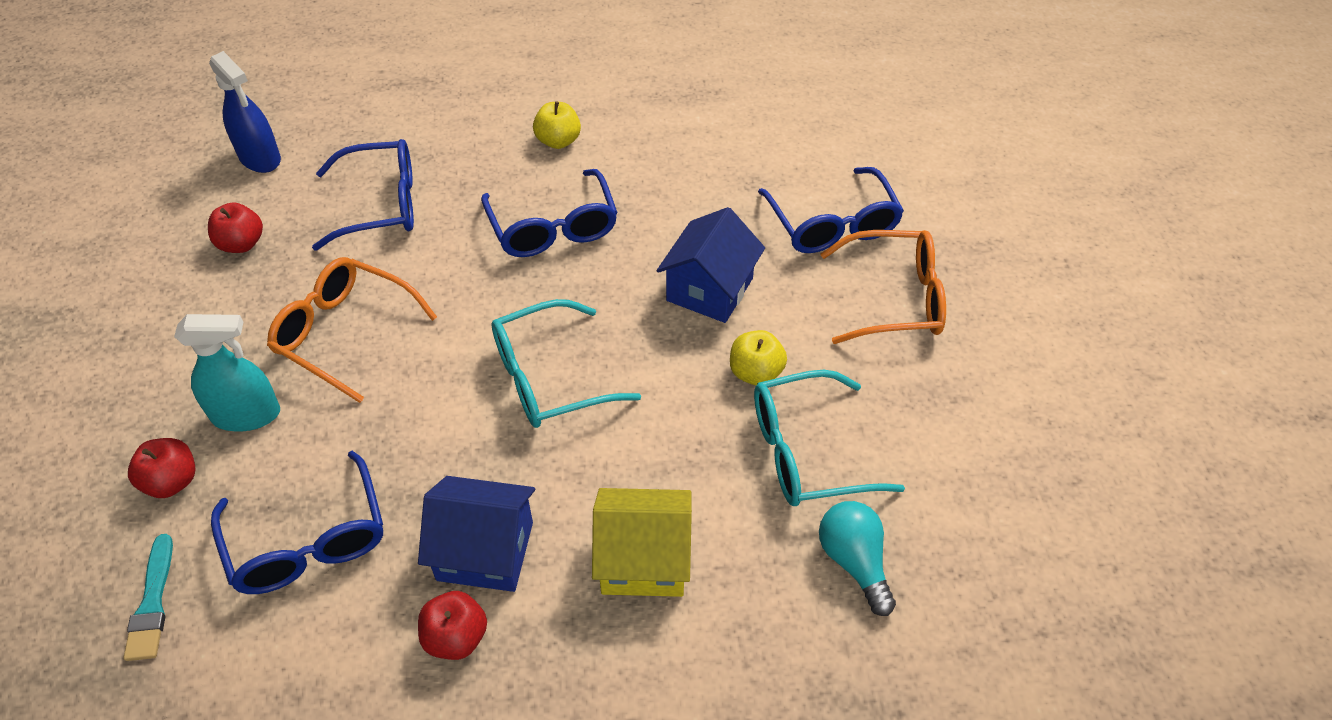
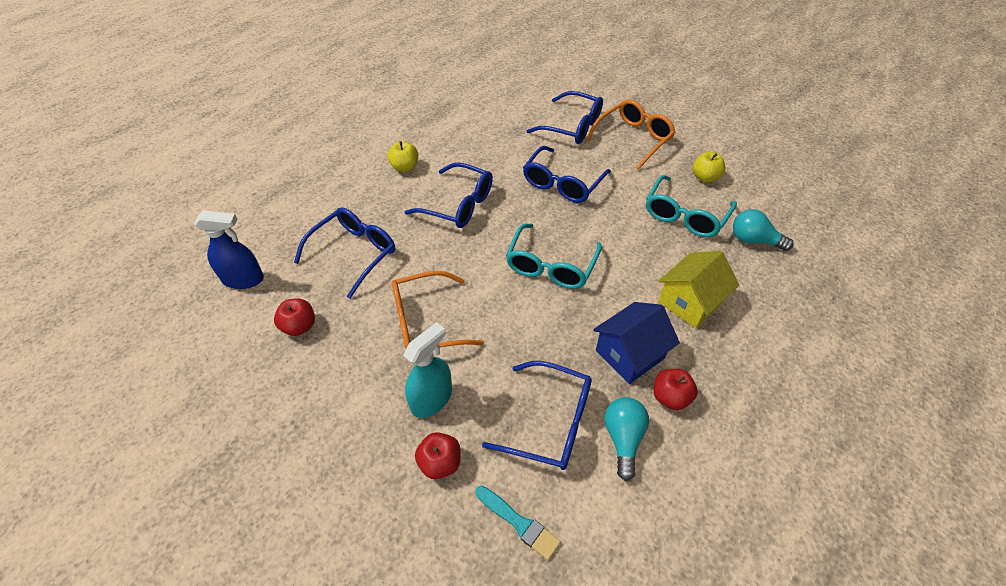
camera: 45 degrees left, 0 degrees up
(347, 627) = (623, 438): none -> turquoise light bulb
(709, 289) = (563, 183): blue house -> blue glasses
(755, 373) = (626, 201): yellow apple -> yellow apple (705, 177)

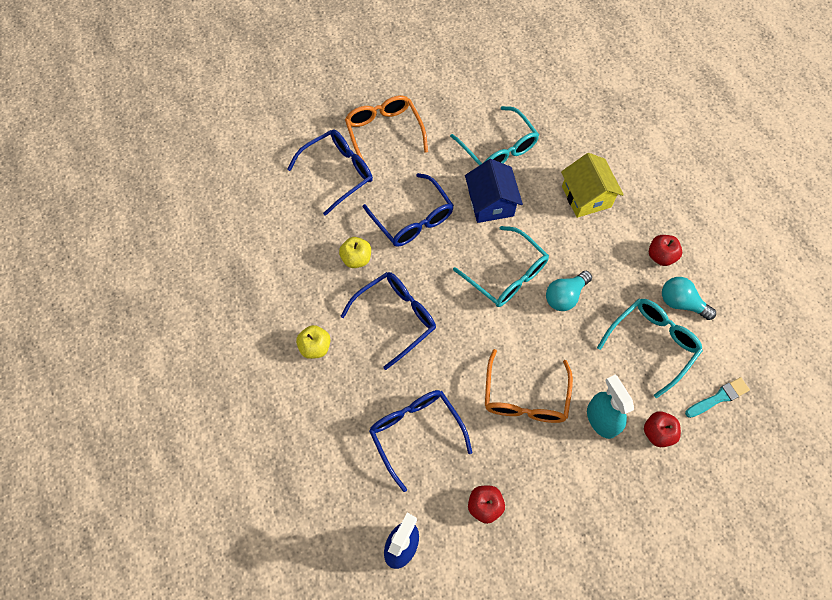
camera: 65 degrees left, 15 degrees up
(549, 422) = (651, 344): blue glasses -> turquoise glasses
(630, 354) = (616, 262): blue house -> blue house (491, 203)
(705, 177) = (462, 108): yellow apple -> yellow apple (356, 258)
(754, 240) = (546, 118): turquoise light bulb -> turquoise light bulb (565, 296)

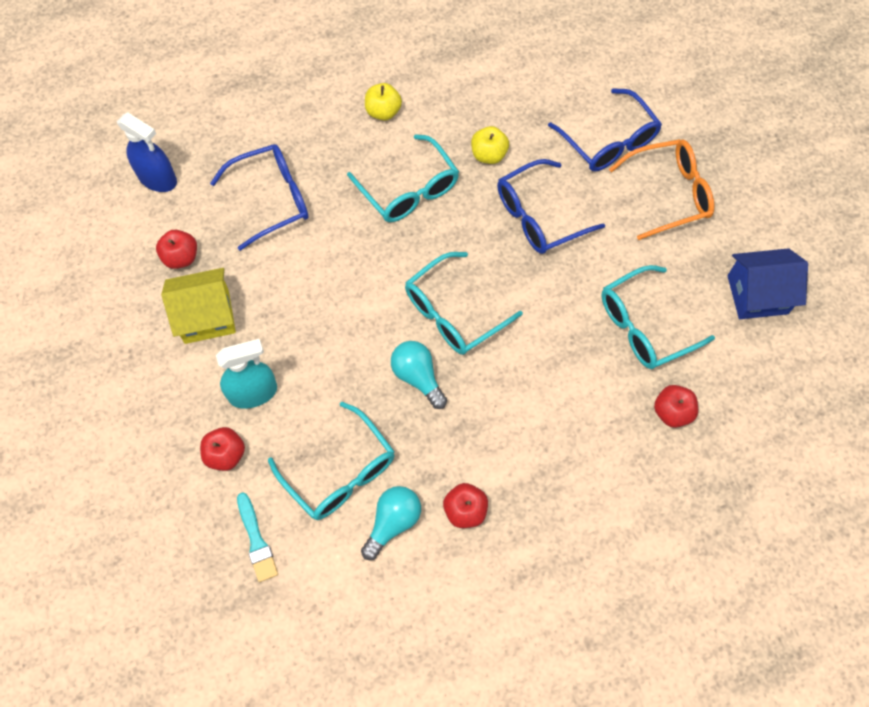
camera: 95 degrees right, 0 degrees up
(395, 318) = (408, 189): blue glasses -> turquoise glasses
(491, 203) = (558, 307): blue house -> blue house (757, 294)
(525, 396) = (294, 313): orange glasses -> none
(561, 132) = (672, 412): none -> red apple
(586, 196) = (564, 428): yellow house -> yellow house (207, 316)

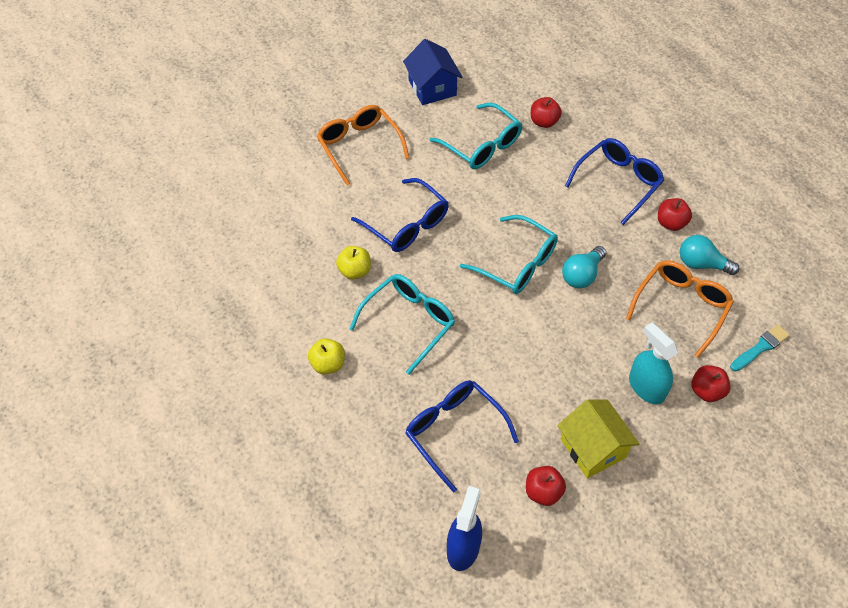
camera: 105 degrees left, 10 degrees down
(339, 471) = (681, 307): turquoise glasses -> orange glasses
(608, 141) = (317, 191): blue glasses -> blue glasses (618, 183)

